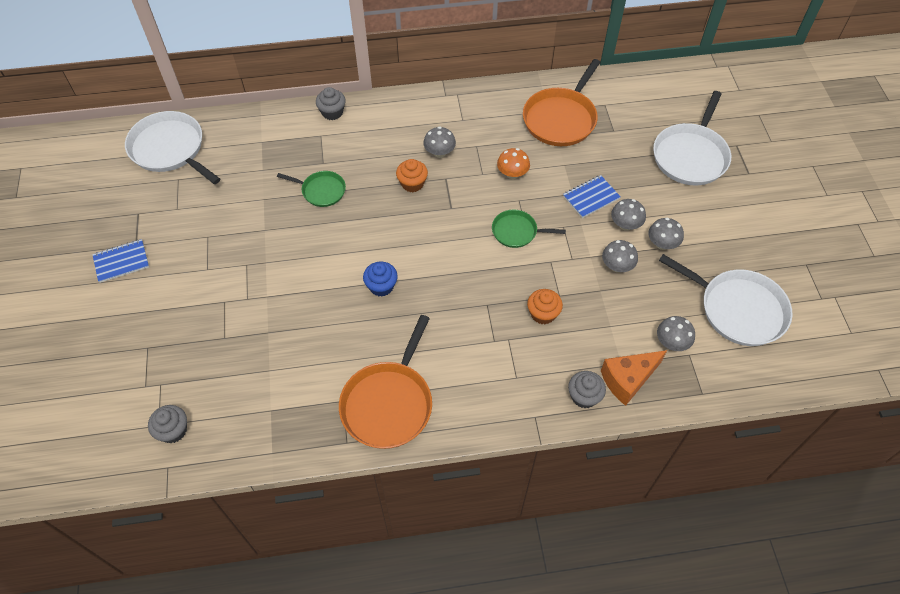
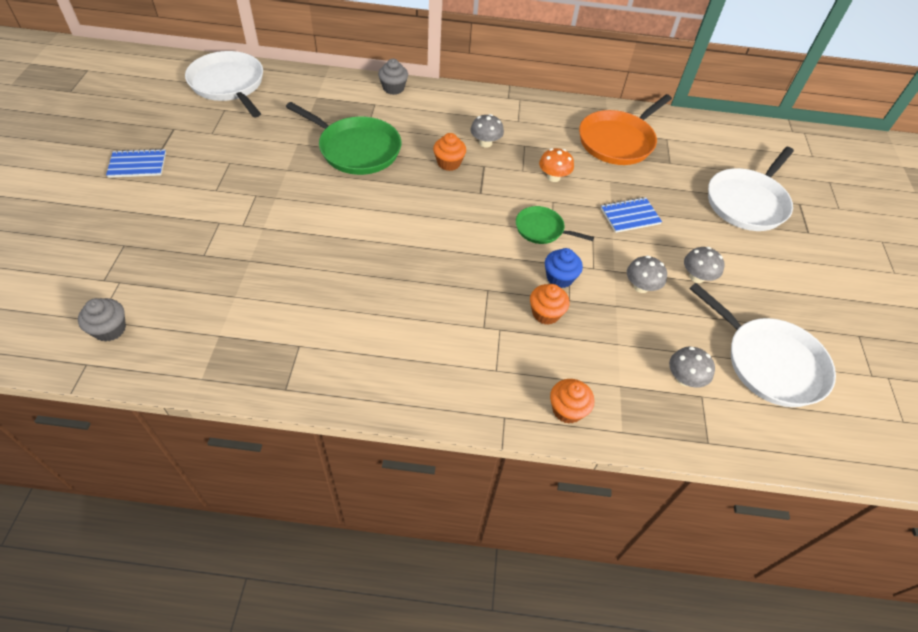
camera: 10 degrees right, 5 degrees down
(321, 191) = (356, 149): green pan -> green pan, size x1.79
(381, 286) = (382, 246): blue cupcake -> blue cupcake (559, 278)
(389, 403) = (346, 361): orange pan -> none
(584, 396) = (567, 410): grey cupcake -> orange cupcake
(625, 225) = (660, 249): grey mushroom -> none
(628, 380) = (623, 405): orange cheese -> none

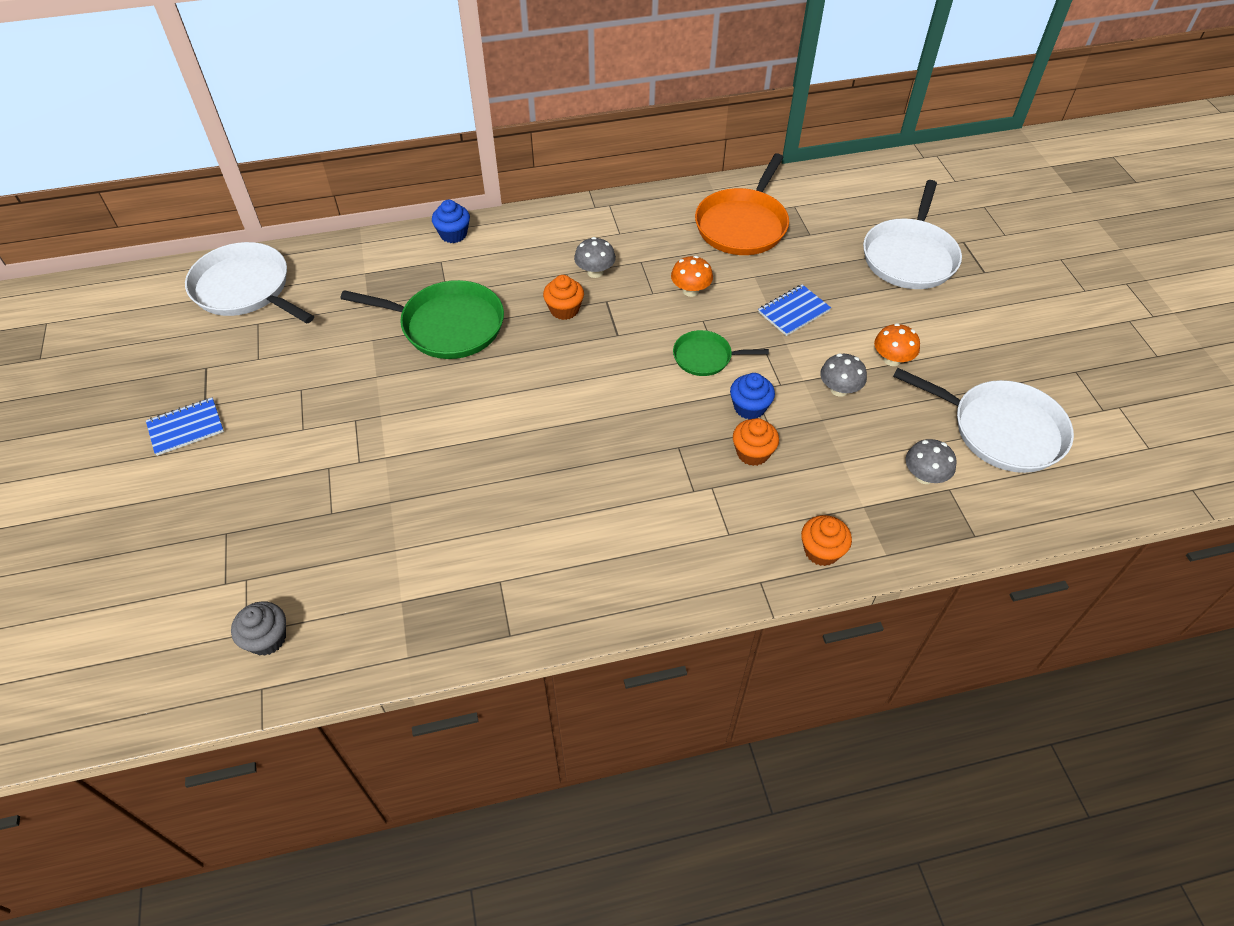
camera: 15 degrees left, 0 degrees up
(393, 88) = (453, 234): grey cupcake -> blue cupcake
(697, 277) = (892, 359): grey mushroom -> orange mushroom

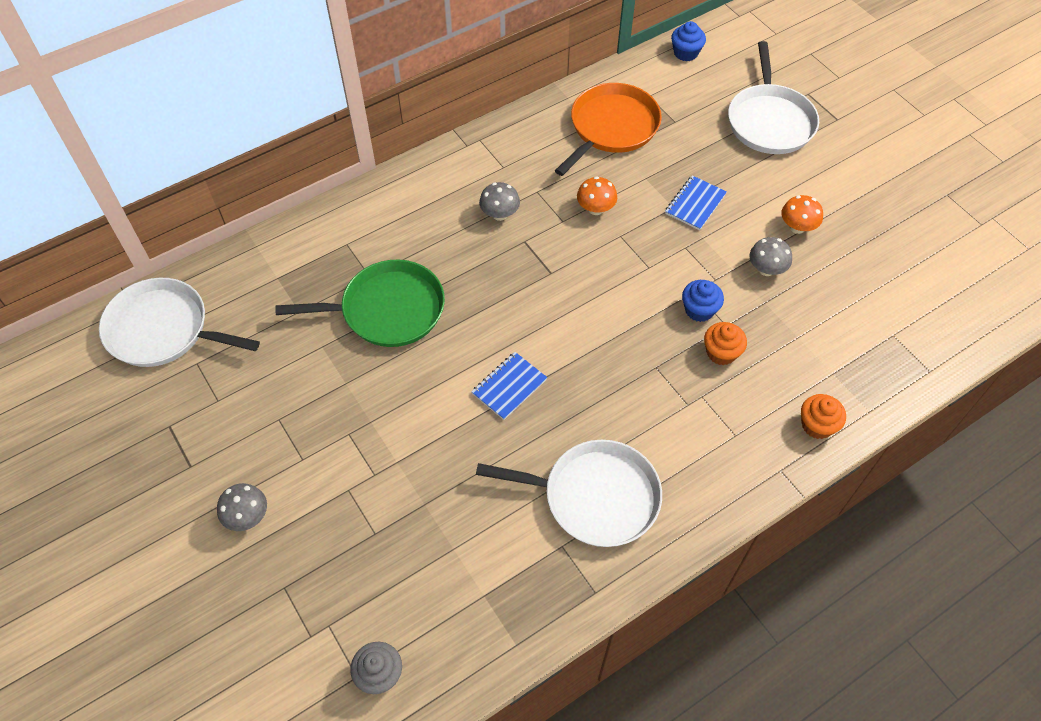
camera: 20 degrees left, 5 degrees up
(186, 428) = (184, 495): blue notebook -> blue notebook (509, 387)
(453, 234) = (344, 211): blue cupcake -> blue cupcake (685, 53)
(564, 309) = (490, 261): orange cupcake -> none
(705, 357) = (639, 272): green pan -> none
(742, 225) = (611, 128): orange pan -> orange pan turned 150 degrees counterclockwise
(924, 476) = (869, 329): grey mushroom -> grey mushroom (247, 516)
(1001, 430) = (911, 267): white pan -> white pan (595, 497)

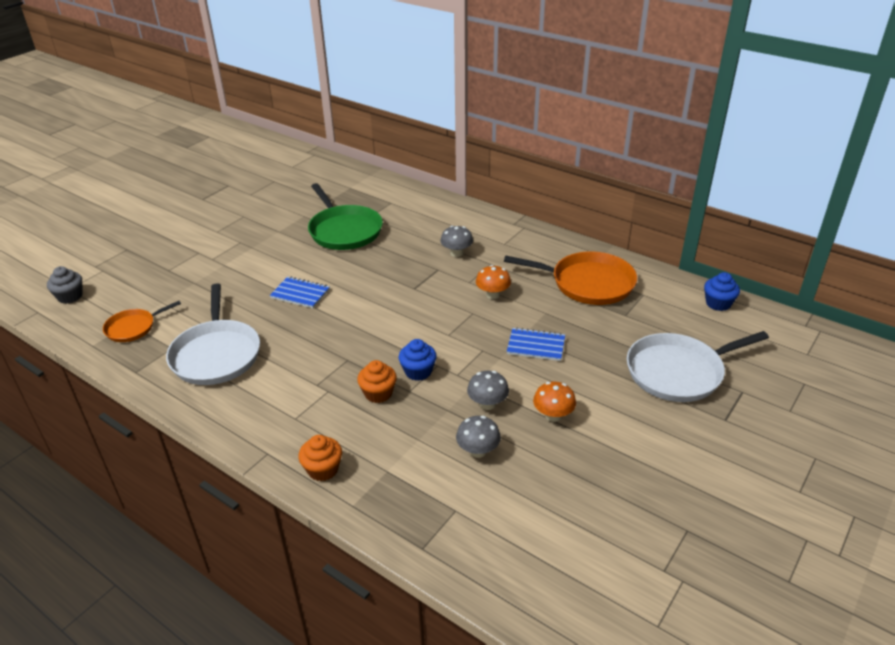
camera: 70 degrees right, 20 degrees down
(163, 330) = (293, 165): white pan -> none
(247, 516) = (172, 225): grey mushroom -> grey mushroom (478, 451)
(497, 590) = (133, 328): none -> orange pan

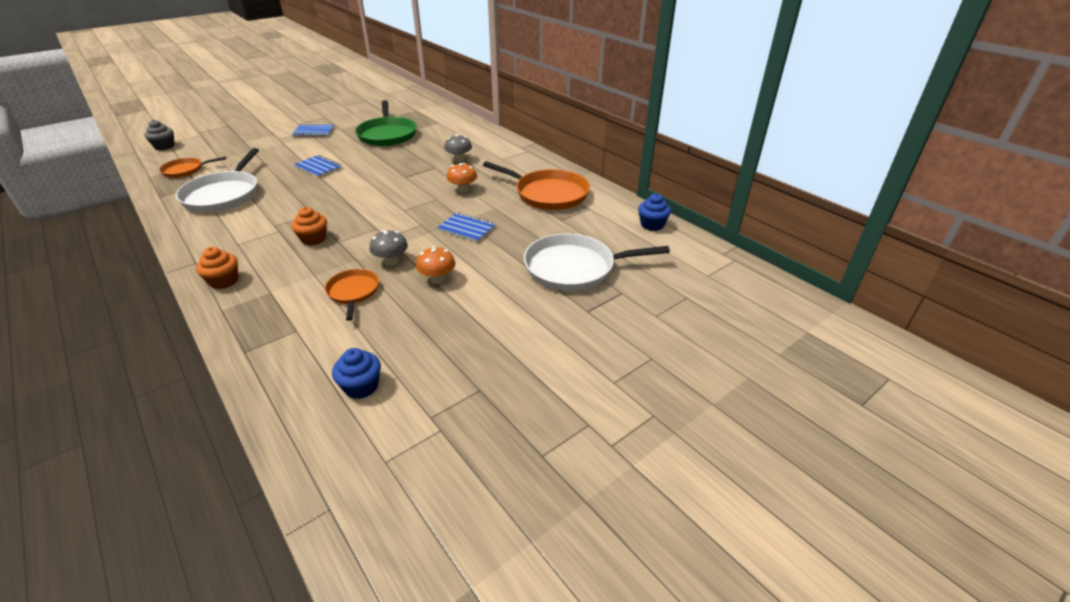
camera: 15 degrees right, 0 degrees up
(249, 241) = (314, 132): none -> blue notebook
(418, 371) = (357, 230): blue cupcake -> blue cupcake (361, 386)
(478, 451) = (353, 292): grey mushroom -> orange pan

